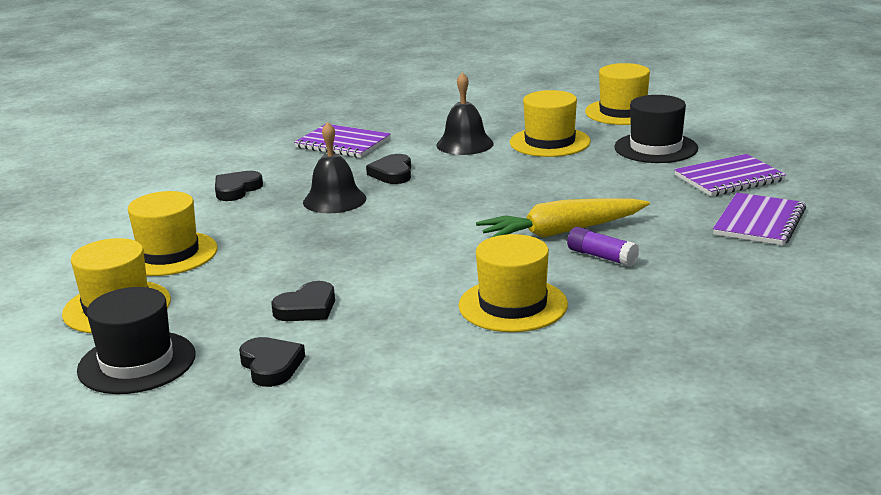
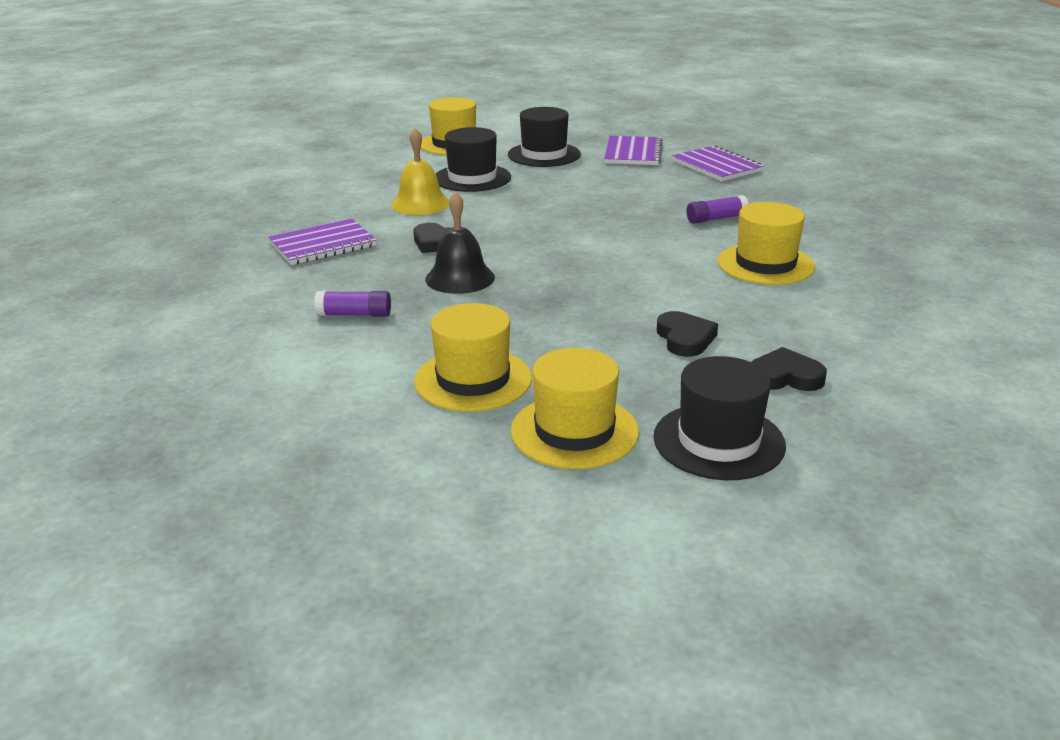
camera: 60 degrees left, 5 degrees up
(236, 189) = (354, 314): black heart -> purple glue stick
(464, 144) = (420, 203): black bell -> yellow bell
(550, 142) = (472, 178): yellow hat -> black hat
(562, 232) = (655, 218): yellow carrot -> none

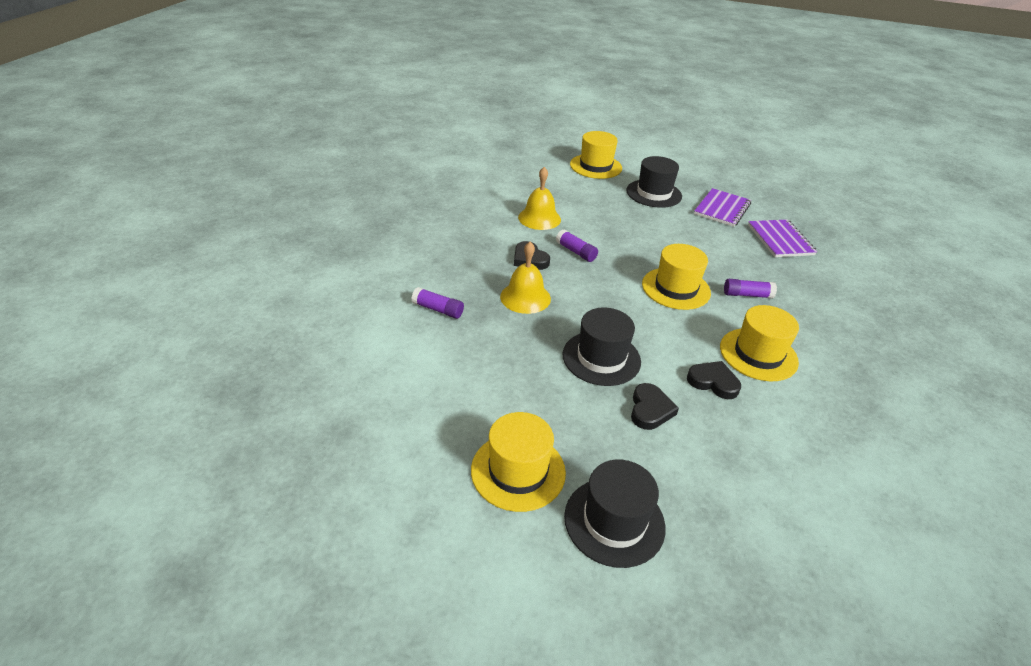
camera: 20 degrees right, 10 degrees up
(323, 245) = (454, 239): purple notebook -> none
(460, 278) = (525, 297): black bell -> yellow bell
(472, 178) = (589, 203): black hat -> black hat (601, 358)
(473, 380) = (479, 397): yellow hat -> yellow hat (676, 288)
(490, 224) = (576, 252): none -> purple glue stick
(785, 377) = (704, 476): black heart -> black heart (713, 382)

